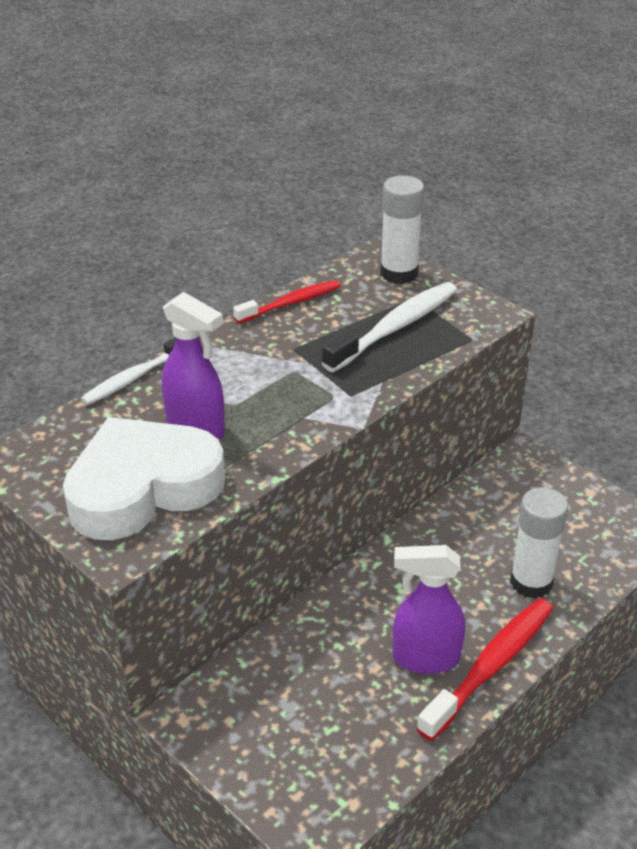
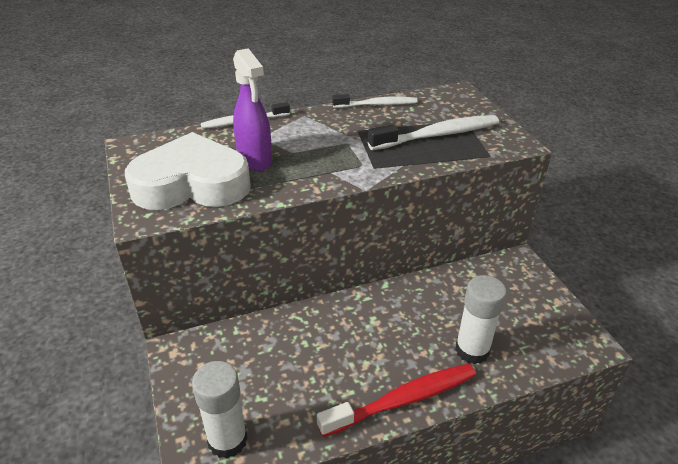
camera: 25 degrees right, 0 degrees up
(291, 303) = (377, 105): red toothbrush -> white toothbrush
(399, 273) = (465, 104): white glue stick -> white glue stick (227, 440)
(425, 658) = (358, 375): purple spray bottle -> none

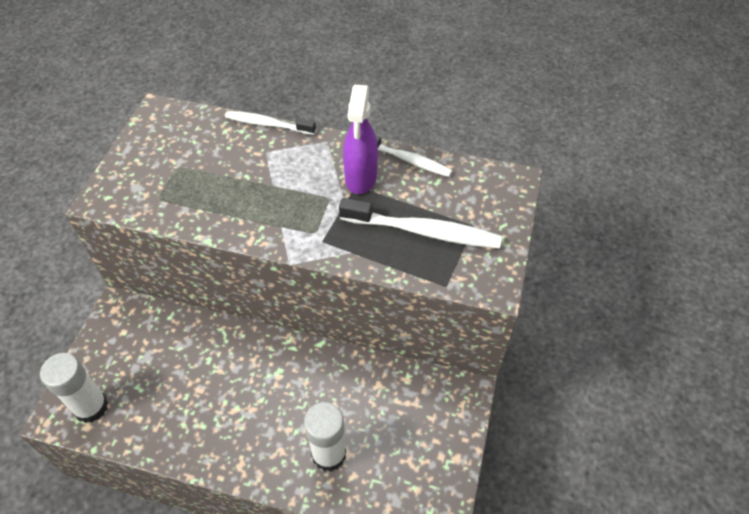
camera: 35 degrees right, 15 degrees up
(192, 184) = (163, 181): white heart -> none
(255, 160) = (234, 178): purple spray bottle -> purple spray bottle (361, 178)
(403, 400) = (233, 460): red toothbrush -> none

